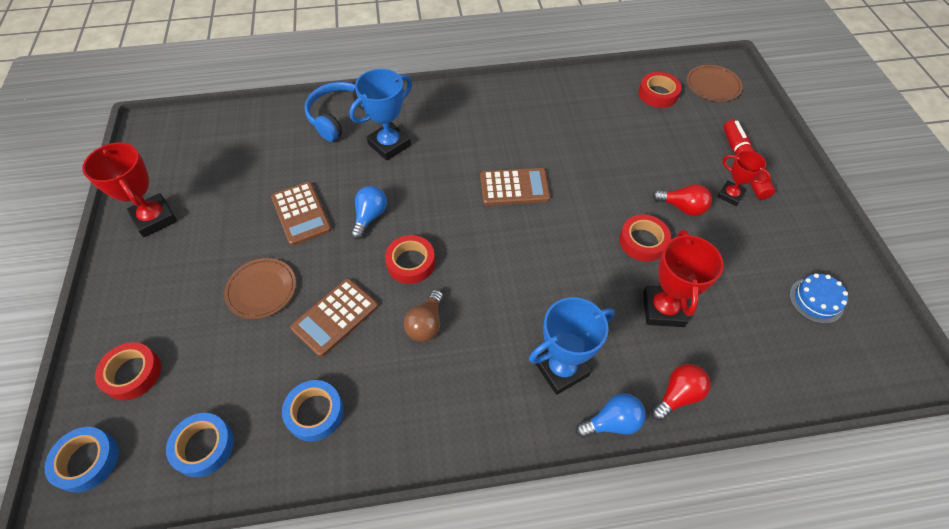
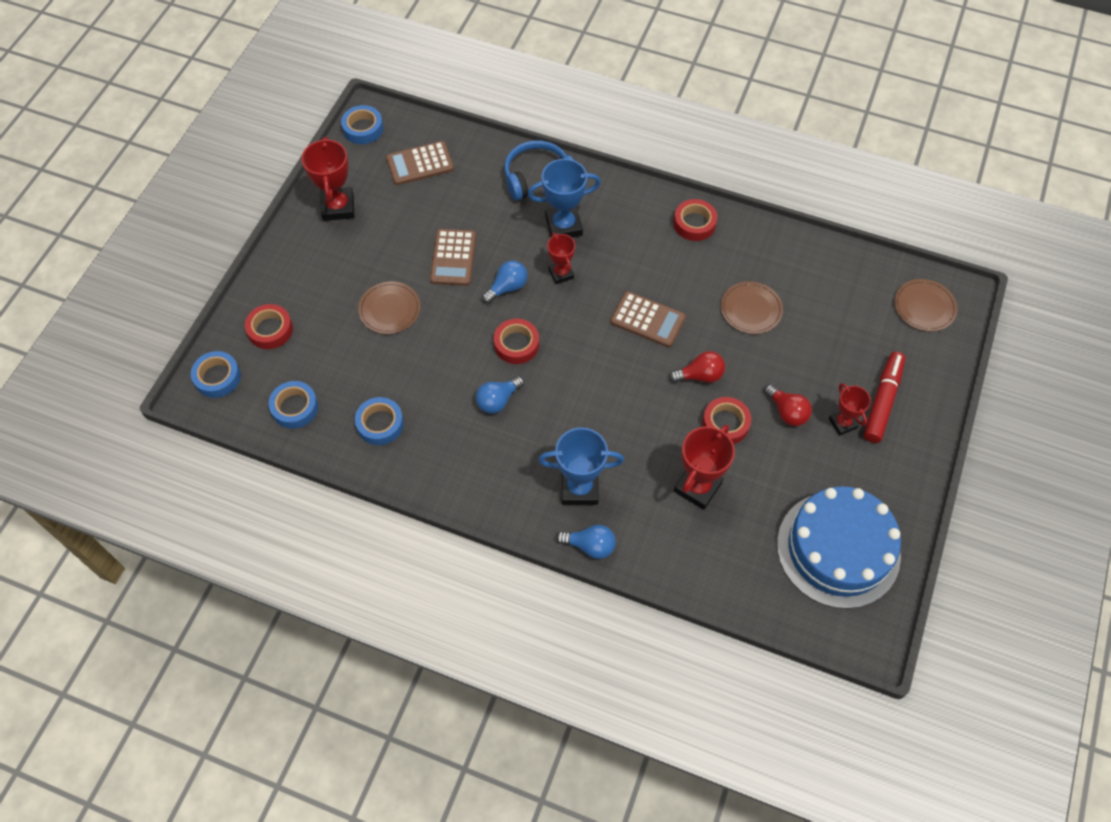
camera: 30 degrees right, 5 degrees up
(147, 141) = (363, 128): none -> blue tape
(335, 317) = (433, 359): brown calculator -> brown calculator (420, 164)
(412, 183) = (561, 274): none -> red trophy
(426, 324) = (498, 400): brown light bulb -> blue light bulb
(591, 142) = (751, 309): none -> brown plate
(658, 94) = (858, 290): red tape -> red tape (694, 223)
(677, 395) = (656, 555): red light bulb -> red light bulb (700, 375)
(816, 300) = (838, 549): blue cake -> blue cake, size x2.42

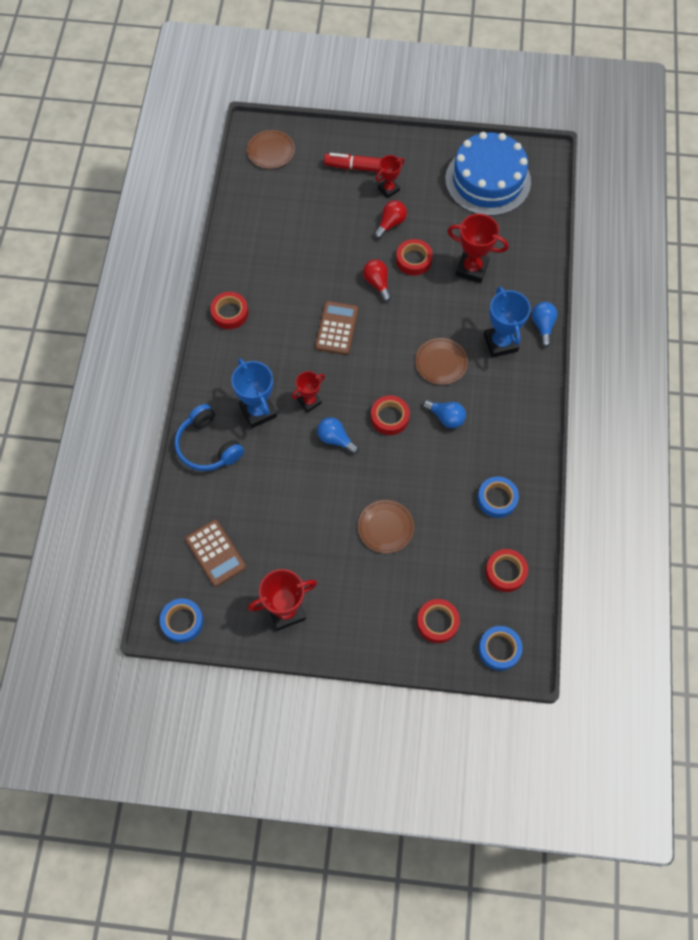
camera: 105 degrees left, 5 degrees up
(295, 407) = (505, 572): blue tape -> red tape
(453, 258) = (316, 491): brown calculator -> none
(751, 309) = (305, 260): brown plate -> brown plate (441, 362)

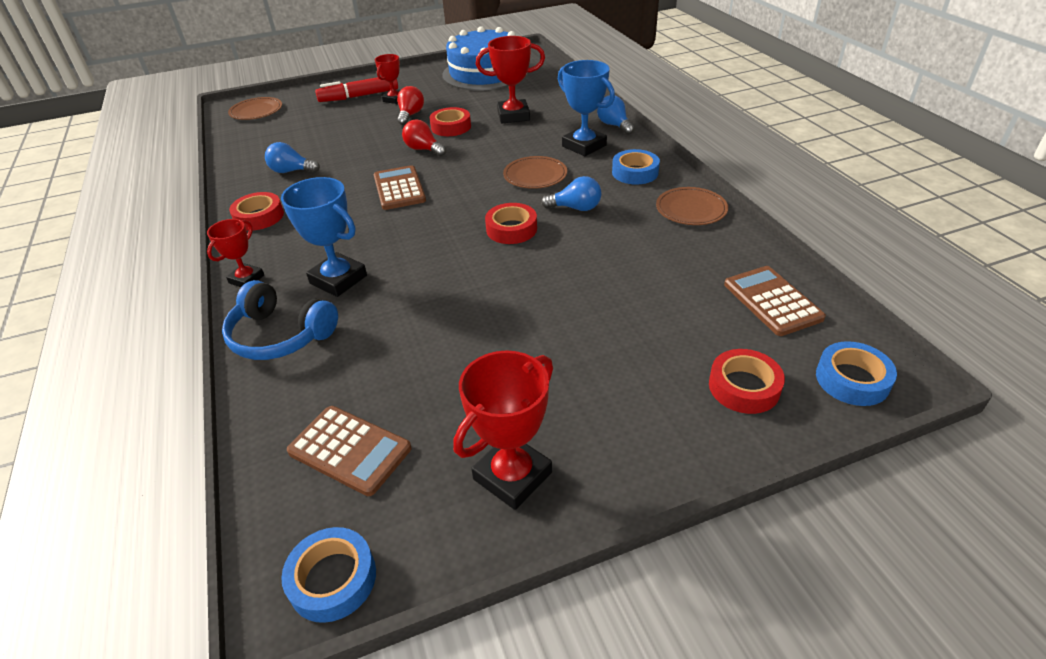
camera: 25 degrees left, 25 degrees down
(309, 401) = (402, 249): red trophy -> red trophy (246, 279)
(335, 439) = (458, 268): blue light bulb -> blue light bulb (291, 171)
(385, 527) = (586, 320): brown plate -> brown plate (691, 209)
(497, 499) = (694, 246): blue tape -> blue tape (635, 172)
(505, 572) = (772, 301): red tape -> brown calculator

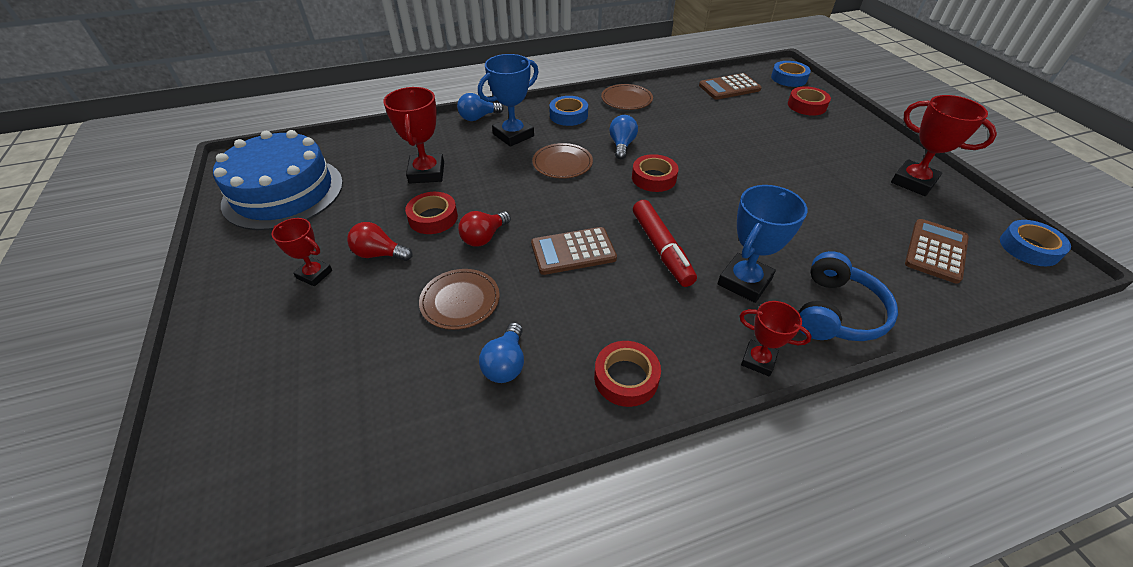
camera: 90 degrees left, 5 degrees up
(256, 111) = (239, 470): brown plate -> brown plate (460, 301)
(359, 96) = (274, 317): red marker -> red marker (661, 249)

